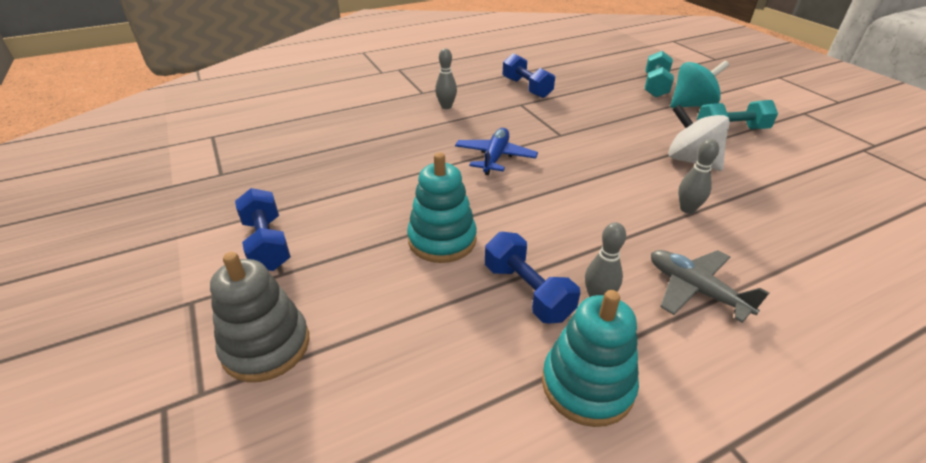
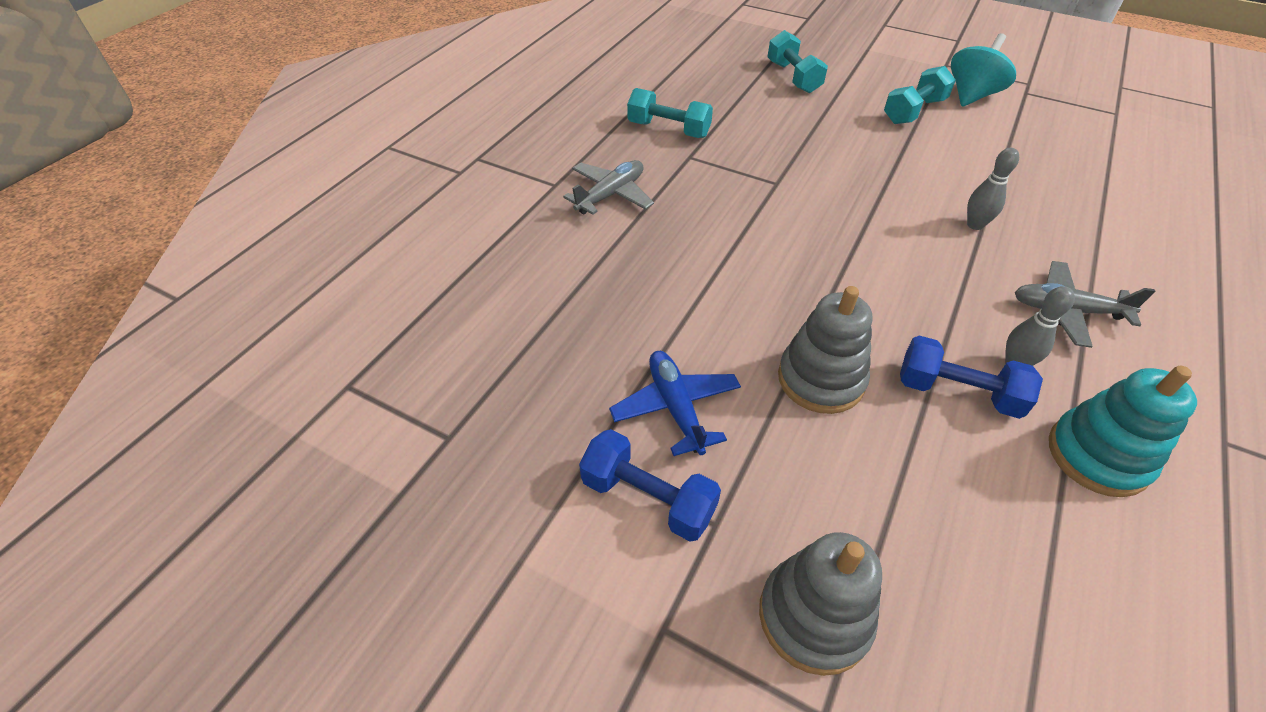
camera: 35 degrees left, 10 degrees up
(442, 240) = (820, 379): turquoise stacking toy -> grey stacking toy
(446, 106) = (610, 195): grey bowling pin -> grey plane
(495, 157) = (748, 245): blue plane -> blue plane (676, 408)
(526, 88) = (668, 129): blue dumbbell -> turquoise dumbbell
(691, 160) = (920, 164): white spinning top -> none
(692, 105) = (851, 91): turquoise spinning top -> turquoise spinning top (971, 95)

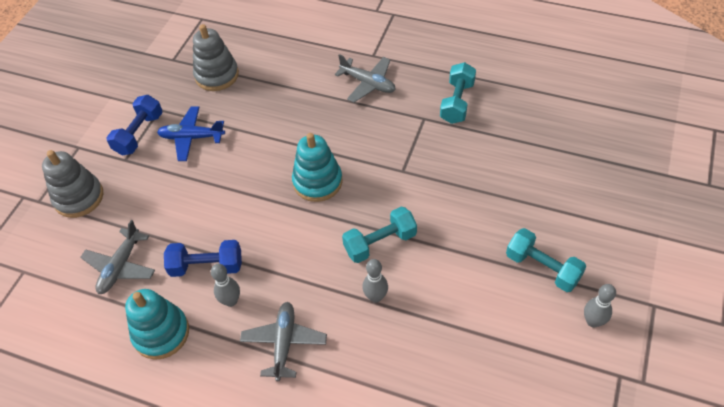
camera: 85 degrees right, 5 degrees up
(676, 408) = (192, 137): blue plane -> blue plane turned 150 degrees counterclockwise
(790, 258) = (317, 182): none -> turquoise stacking toy
(793, 77) = (572, 176): turquoise dumbbell -> turquoise dumbbell (380, 243)
(820, 379) = (214, 199): grey stacking toy -> grey stacking toy (217, 75)
(957, 392) = (207, 266): blue dumbbell -> blue dumbbell turned 75 degrees clockwise
(971, 95) = (592, 321): turquoise spinning top -> grey bowling pin
(979, 523) = (121, 266): none -> grey plane

